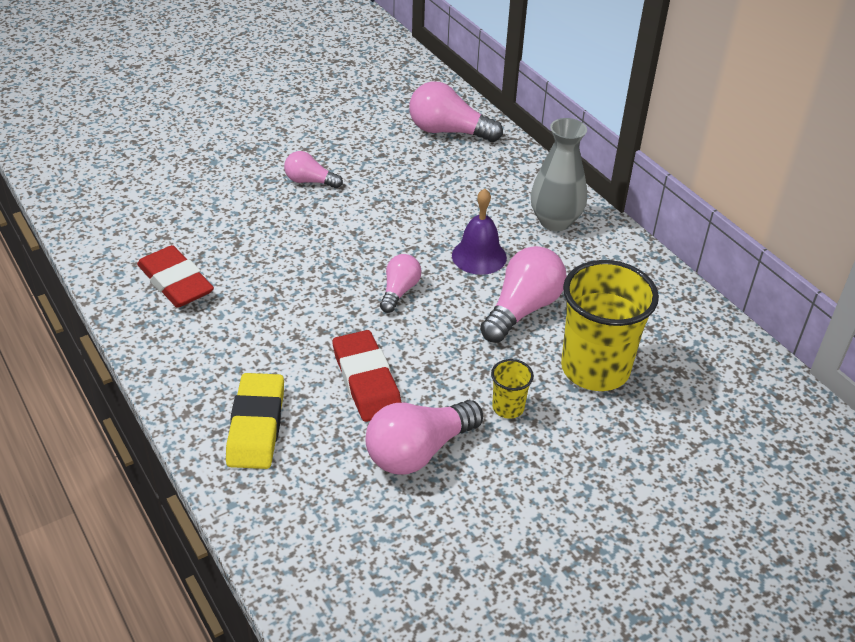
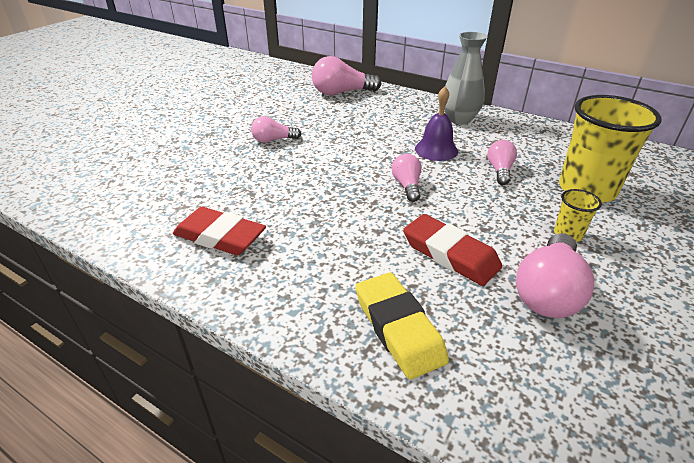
camera: 25 degrees left, 5 degrees down
(522, 309) = (499, 170): pink light bulb -> pink light bulb, size x0.59

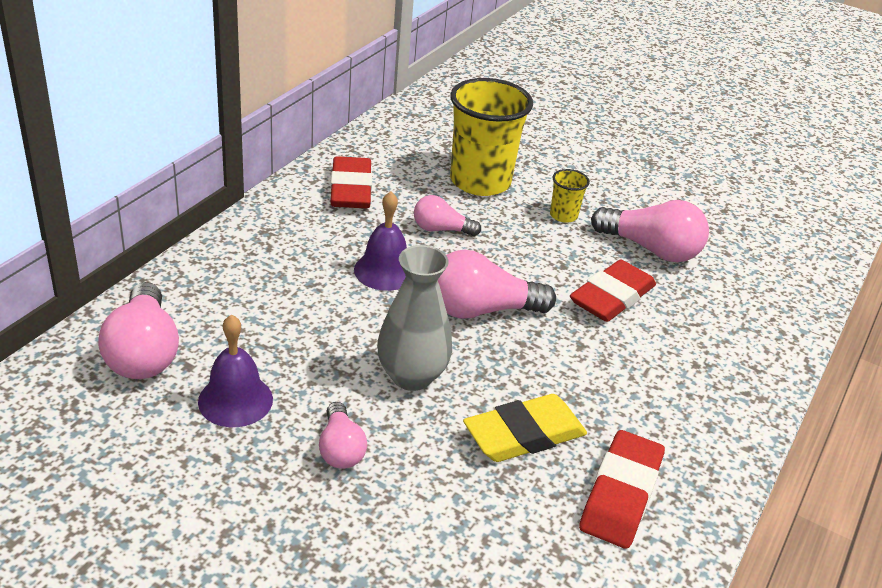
camera: 95 degrees left, 0 degrees up
(309, 114) = (235, 400): none -> purple bell
(398, 328) = (724, 346): yellow eraser -> yellow eraser (524, 434)
(407, 186) = (481, 310): pink light bulb -> pink light bulb, size x1.70
(459, 119) = (289, 233): grey vase -> grey vase (411, 376)
(526, 136) = (350, 189): none -> red eraser

